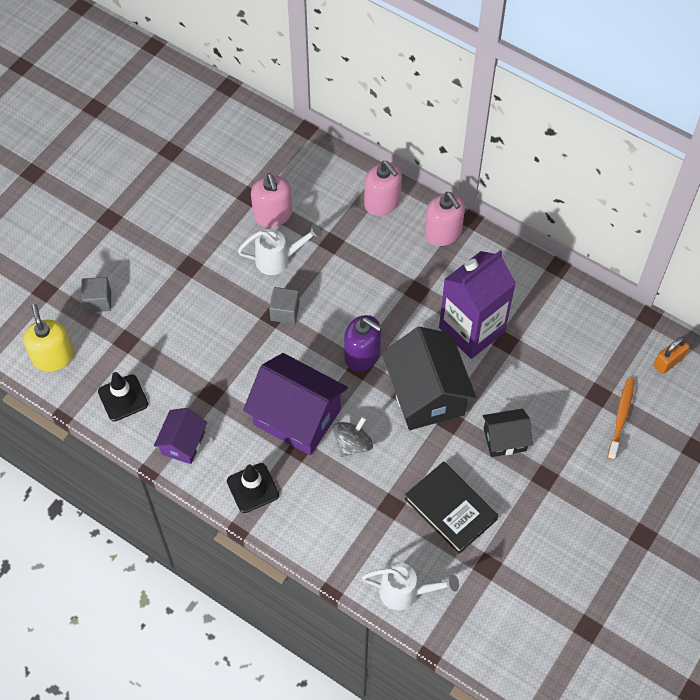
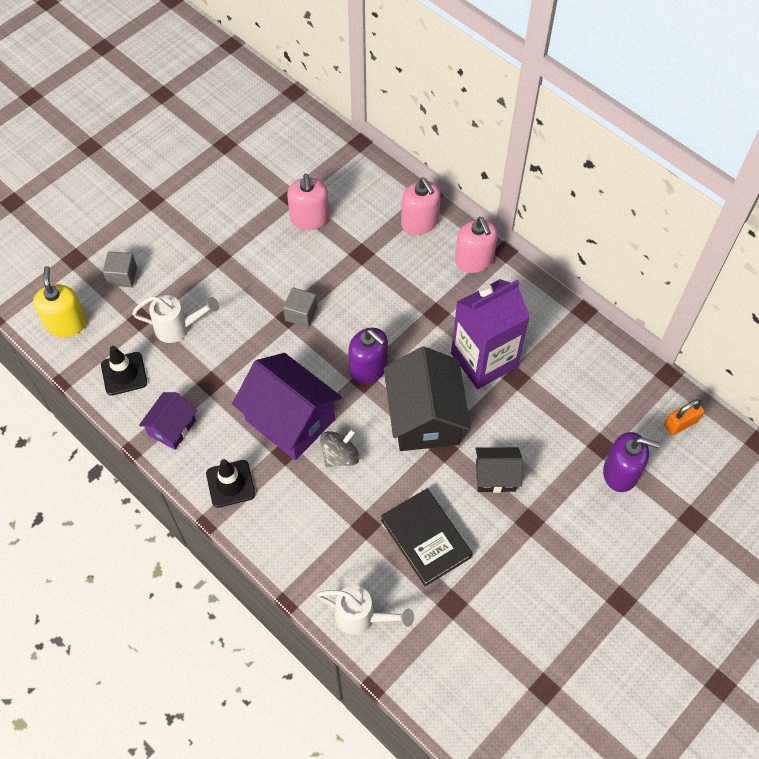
camera: 10 degrees right, 0 degrees up
(279, 259) = (306, 262): white watering can -> white watering can (178, 328)
(621, 417) = (620, 473): orange toothbrush -> purple soap dispenser

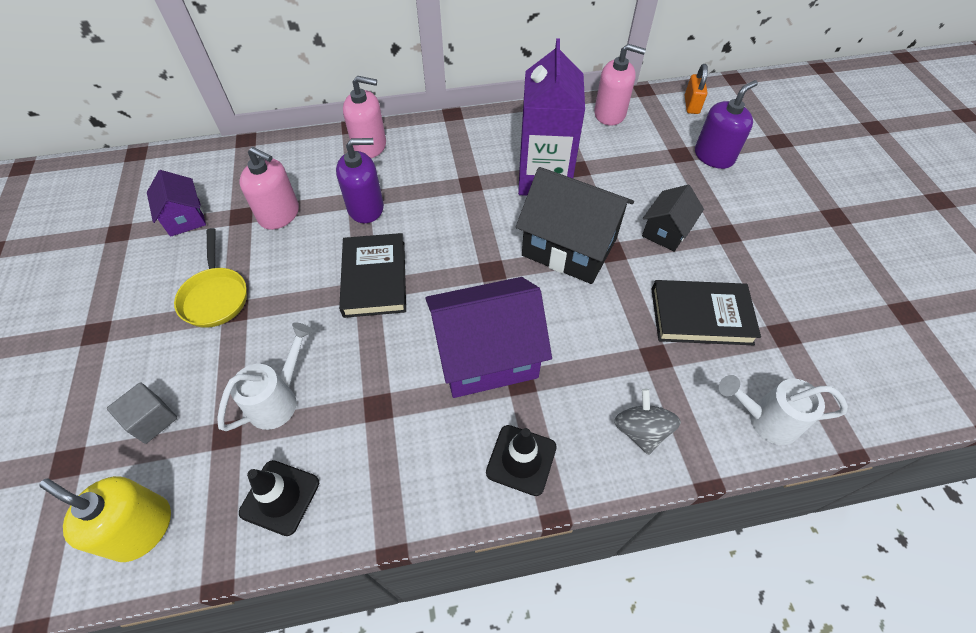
camera: 55 degrees left, 5 degrees down
(172, 428) = (400, 483): purple house -> purple house (185, 217)
(220, 237) = (215, 296): none -> yellow pan
(301, 314) = (374, 278): grey cube -> black book
(340, 455) = (561, 335): grey spinning top -> grey spinning top (641, 430)
(362, 617) = (764, 420): white watering can -> white watering can turned 135 degrees counterclockwise
(368, 368) = (483, 259): purple soap dispenser -> purple soap dispenser (366, 208)
(474, 260) = (442, 134): pink soap dispenser -> pink soap dispenser (610, 114)

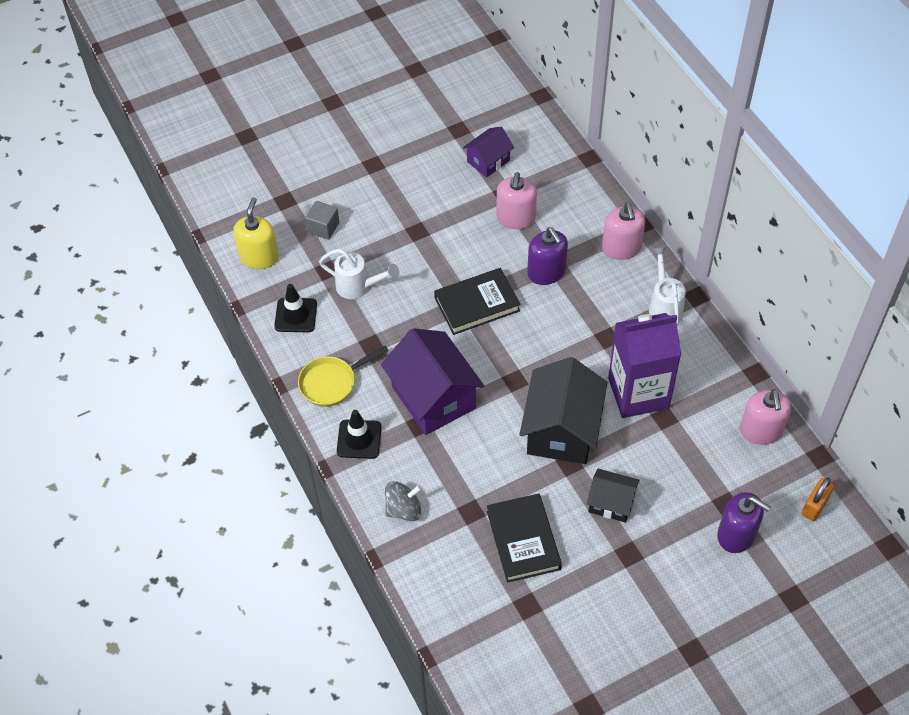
camera: 75 degrees right, 0 degrees up
(215, 296) = (425, 215): yellow pan -> yellow pan (332, 382)
(691, 105) = (814, 506): orange padlock -> orange padlock turned 45 degrees counterclockwise
(764, 420) = (439, 592): white watering can -> white watering can (664, 306)

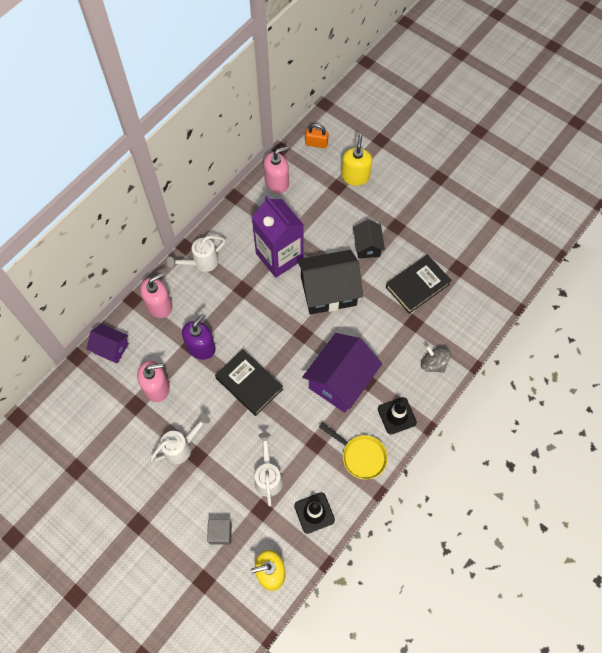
camera: 115 degrees left, 10 degrees up
(434, 221) = (182, 447): none -> white watering can
(488, 161) = (104, 431): purple house -> purple house (111, 348)
(736, 534) = (355, 176): purple soap dispenser -> yellow soap dispenser

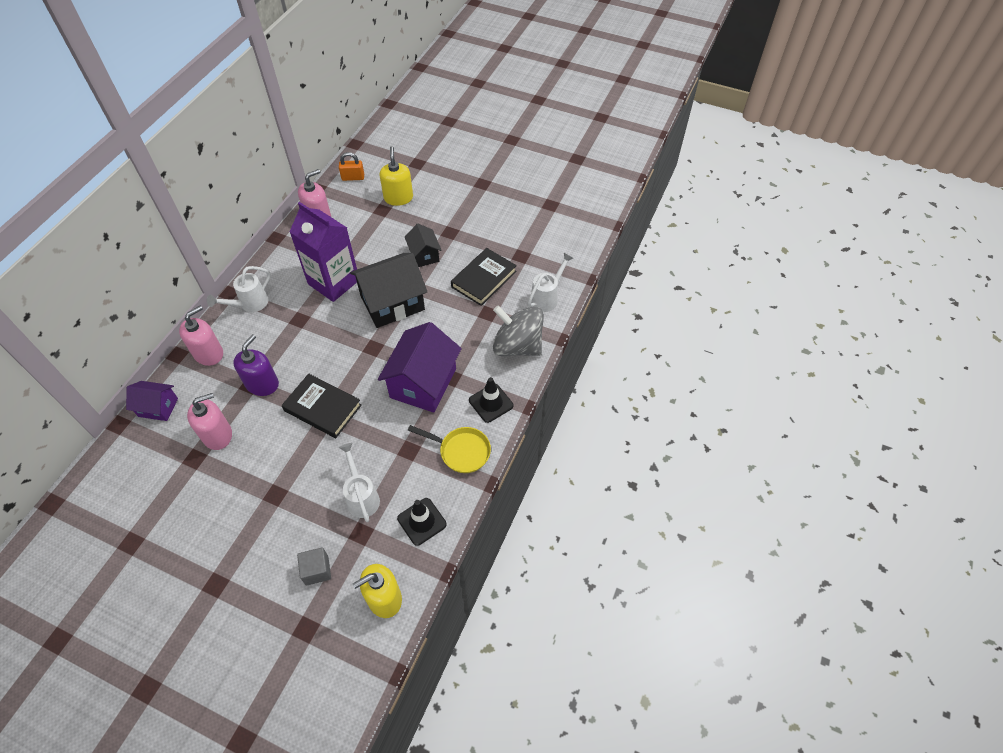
camera: 15 degrees left, 10 degrees down
(182, 447) = (256, 489): white watering can -> white watering can (547, 297)
(433, 363) = (517, 346): grey spinning top -> grey spinning top, size x1.77

